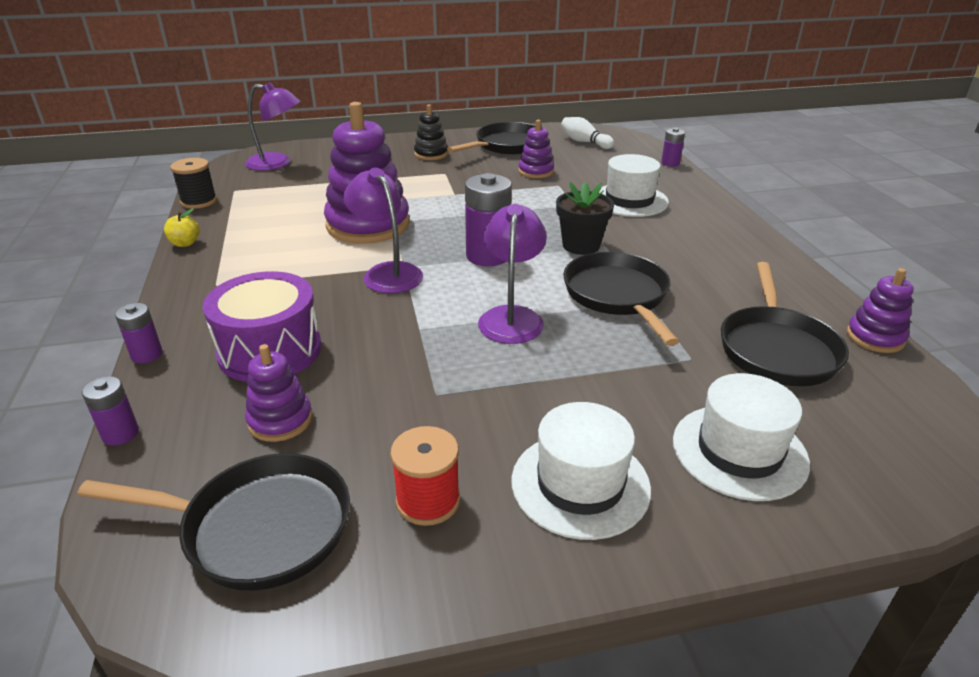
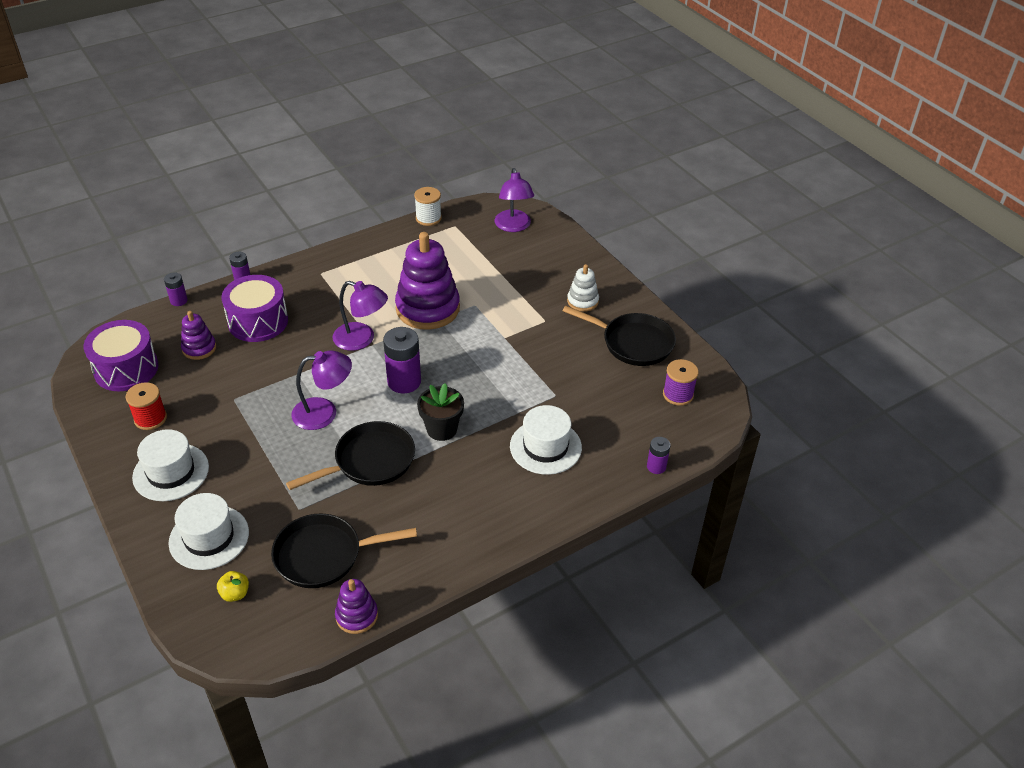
camera: 70 degrees right, 10 degrees up
(185, 243) = (366, 239): yellow apple -> yellow apple (235, 594)
(198, 201) = (428, 218): black spool -> white spool
(258, 527) = (126, 369): black pan -> purple drum
(387, 272) = (361, 339): purple lamp -> purple lamp turned 75 degrees clockwise
(431, 154) = (582, 301): black stacking toy -> white stacking toy
(536, 171) = (579, 375): purple stacking toy -> none
(584, 142) = (678, 394): white bowling pin -> purple spool

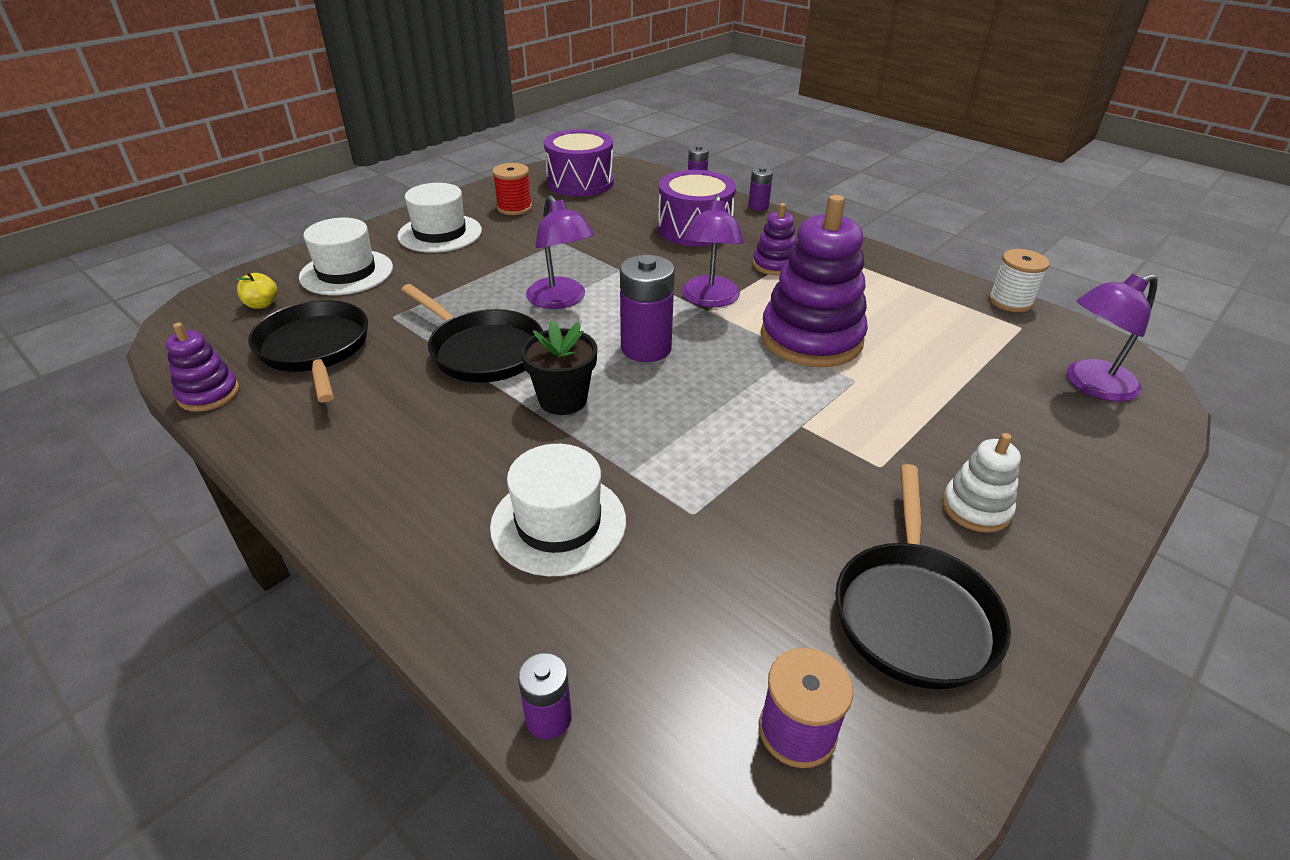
camera: 75 degrees right, 5 degrees down
(199, 348) = (630, 208): purple stacking toy -> purple stacking toy (774, 265)

